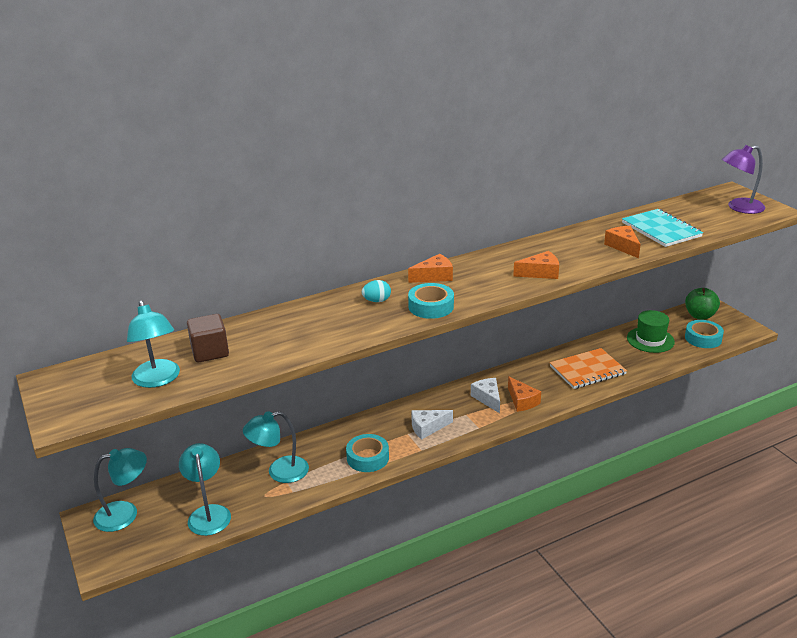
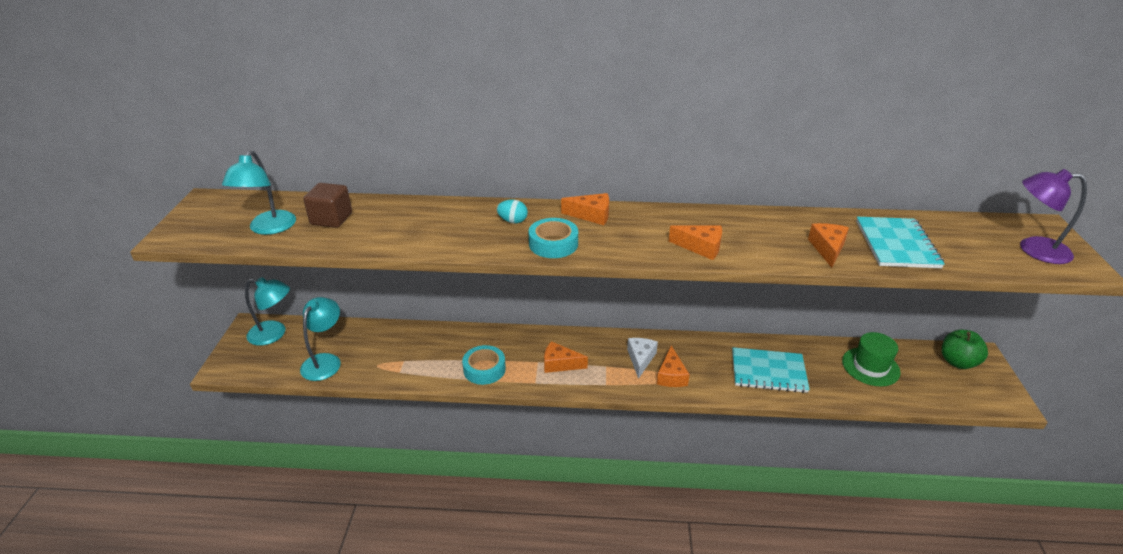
camera: 30 degrees right, 5 degrees up
(279, 472) = (406, 350): turquoise lamp -> none
(427, 428) = (560, 364): white cheese -> orange cheese
(587, 370) = (768, 371): orange notebook -> turquoise notebook
(703, 338) = (938, 389): turquoise tape -> none

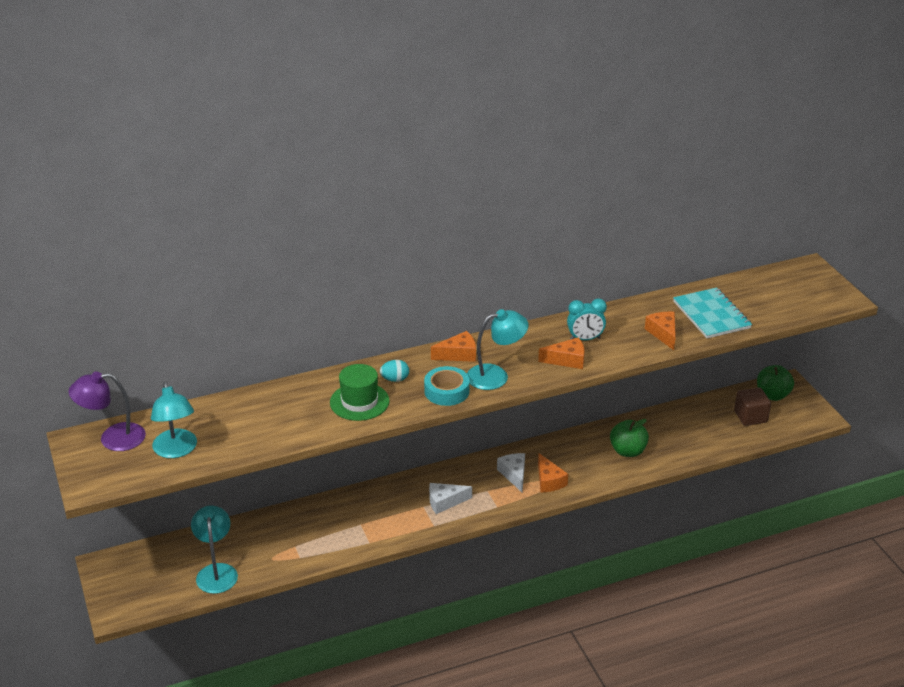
camera: 25 degrees left, 0 degrees up
(274, 334) = (137, 564): turquoise lamp -> turquoise lamp (496, 375)
(331, 219) = (226, 424): brown cube -> brown cube (750, 417)
(484, 369) = (378, 529): turquoise tape -> none
(560, 364) = (445, 502): orange cheese -> white cheese
(733, 233) = (585, 339): none -> turquoise clock
(768, 371) = (627, 451): turquoise notebook -> green apple
(870, 367) = (707, 421): green hat -> green hat (359, 402)
(1033, 249) = (808, 292): purple lamp -> purple lamp (113, 438)

